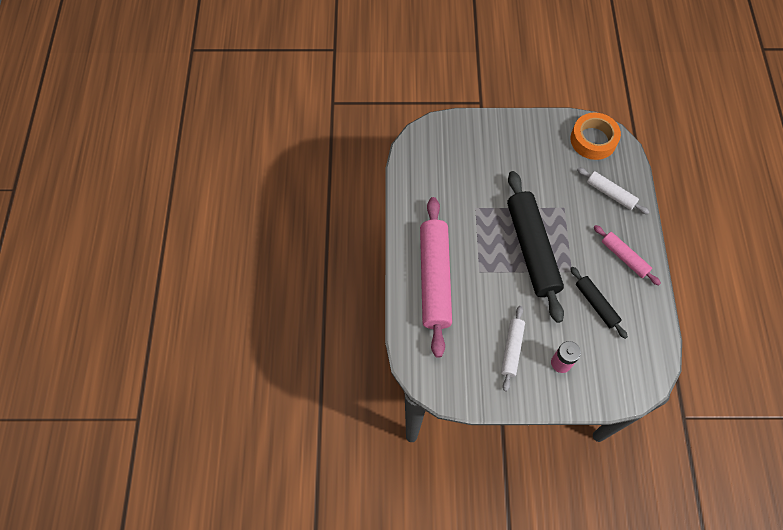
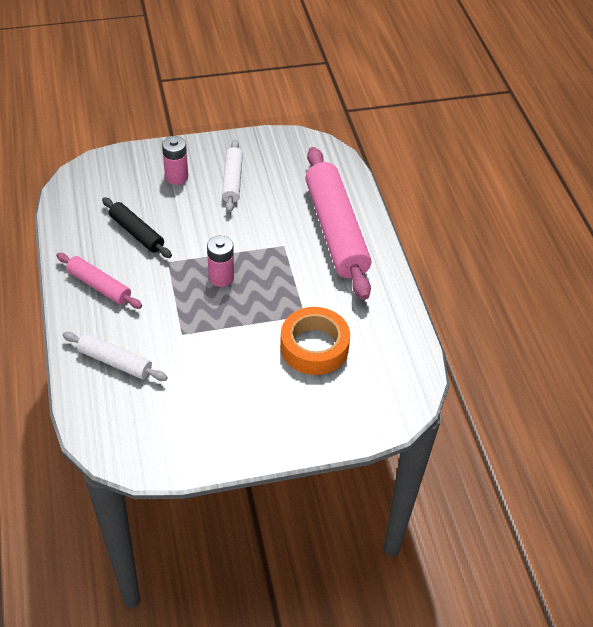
camera: 165 degrees right, 15 degrees down
(532, 249) = (221, 277): black rolling pin -> pink battery
(593, 140) = (141, 438): orange tape -> orange tape (314, 347)

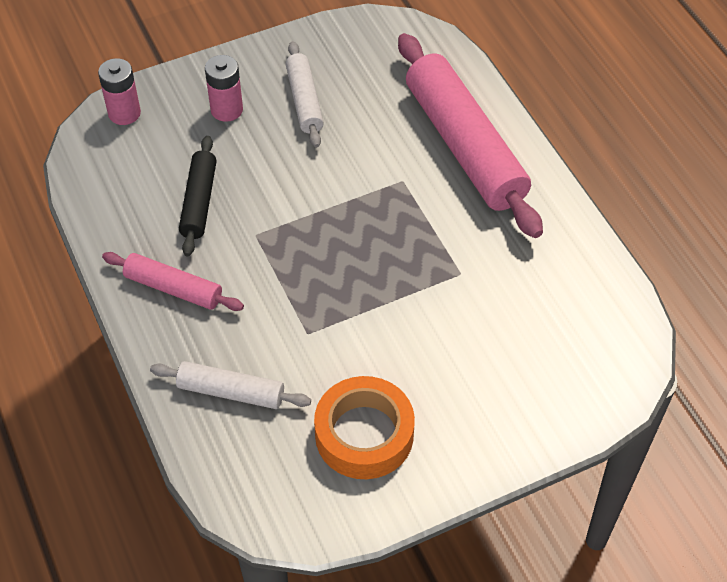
camera: 10 degrees left, 5 degrees up
(136, 233) = (199, 201): black rolling pin -> black rolling pin turned 60 degrees clockwise
(221, 277) = (334, 243): pink battery -> pink battery (124, 113)
(314, 347) = (488, 315): orange tape -> orange tape (364, 434)

